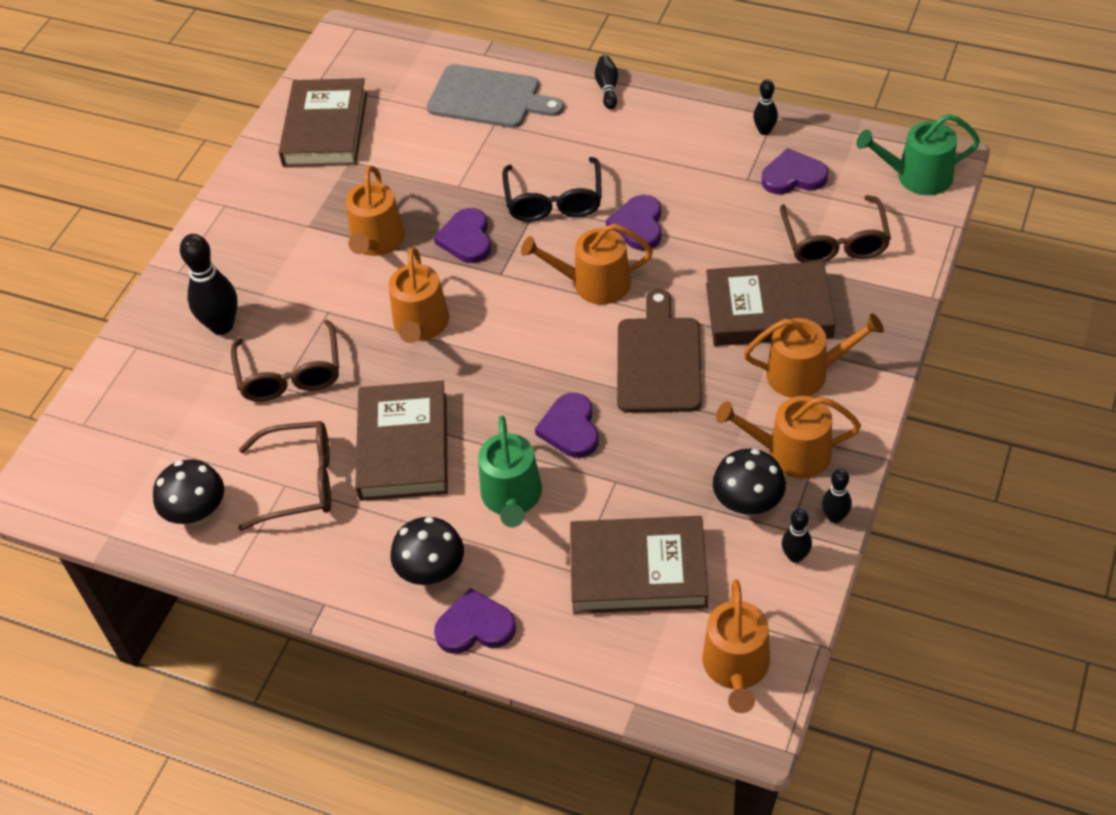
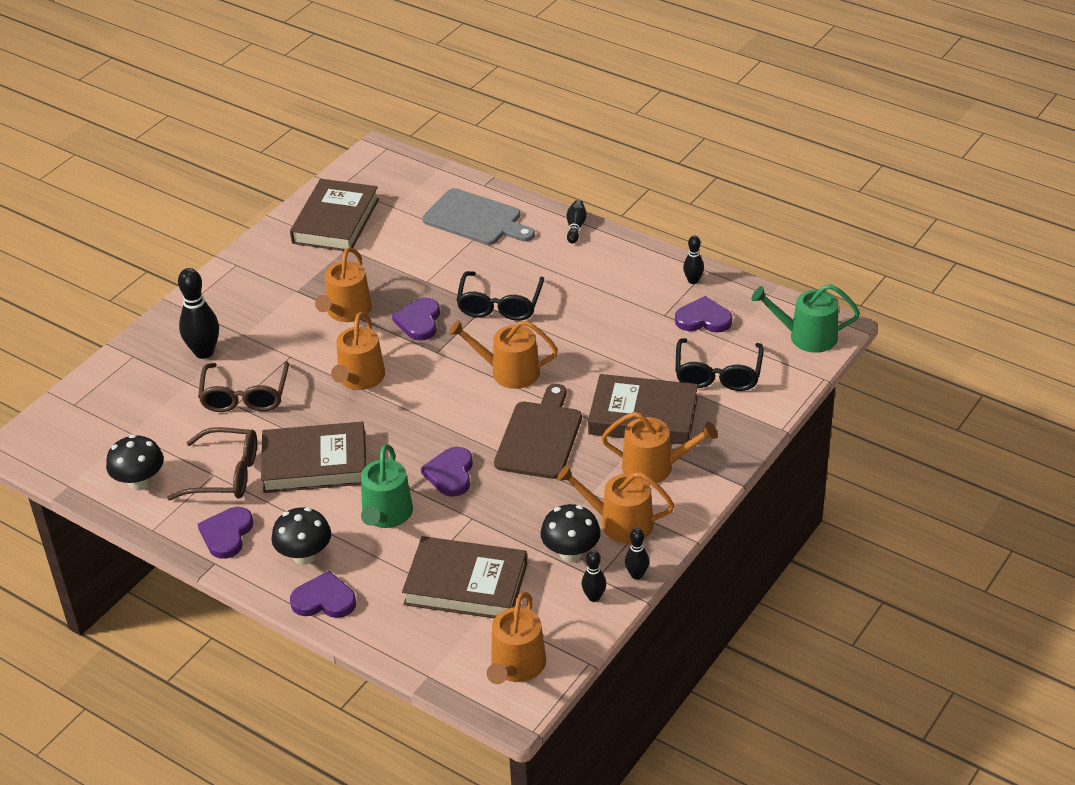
camera: 10 degrees right, 10 degrees down
(403, 446) = (315, 463): brown book -> brown book turned 75 degrees clockwise
(638, 225) = (561, 335): purple heart -> purple heart (227, 534)
(835, 242) = (718, 374): brown glasses -> black glasses

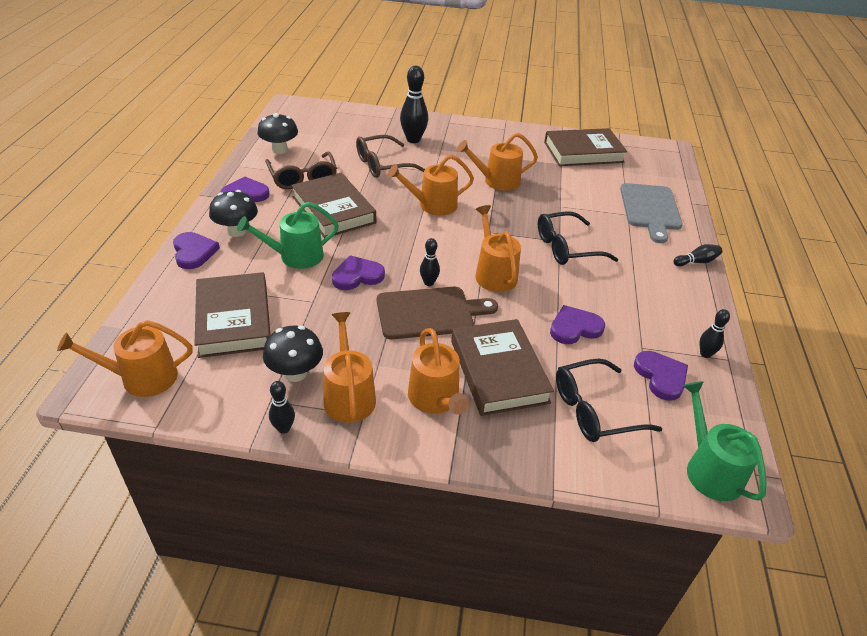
camera: 60 degrees right, 0 degrees up
(419, 321) = (514, 214): purple heart -> purple heart (574, 328)
(594, 597) = (244, 405): black bowling pin -> black bowling pin (429, 283)

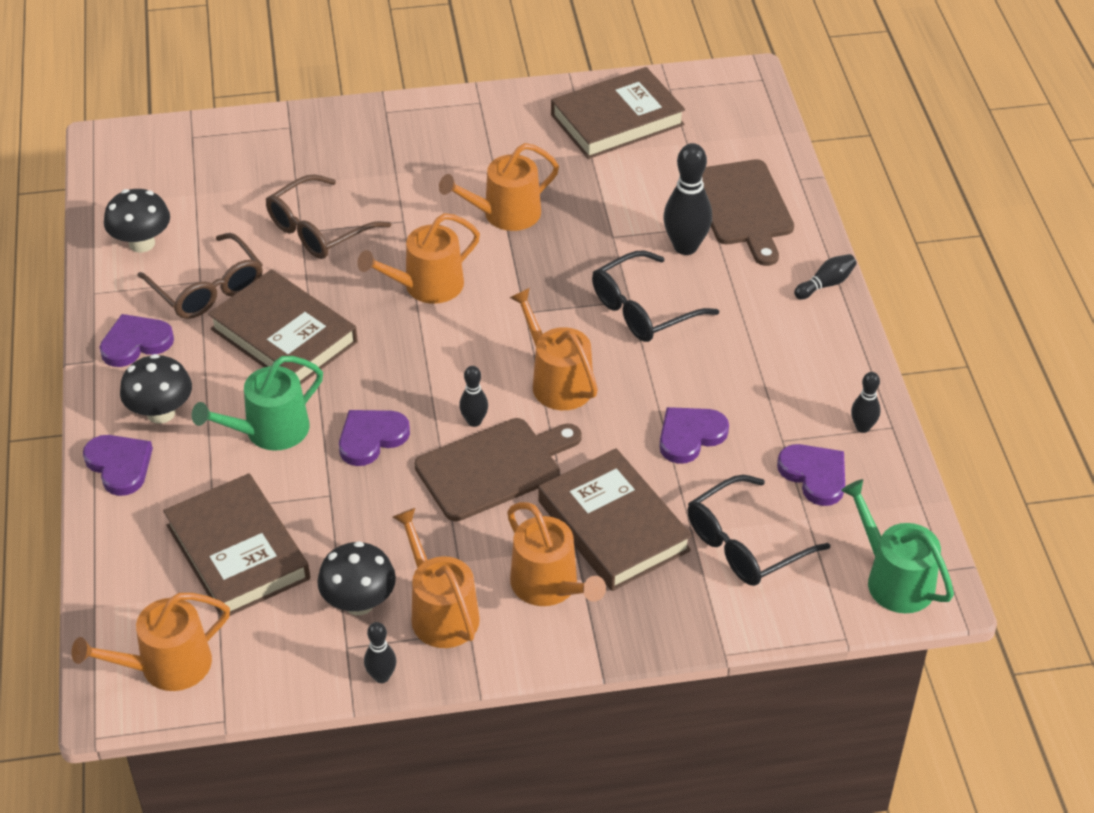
camera: 15 degrees left, 5 degrees up
(413, 139) = (344, 165): black bowling pin -> black bowling pin (685, 247)
(650, 209) = (743, 207): grey cutting board -> brown cutting board

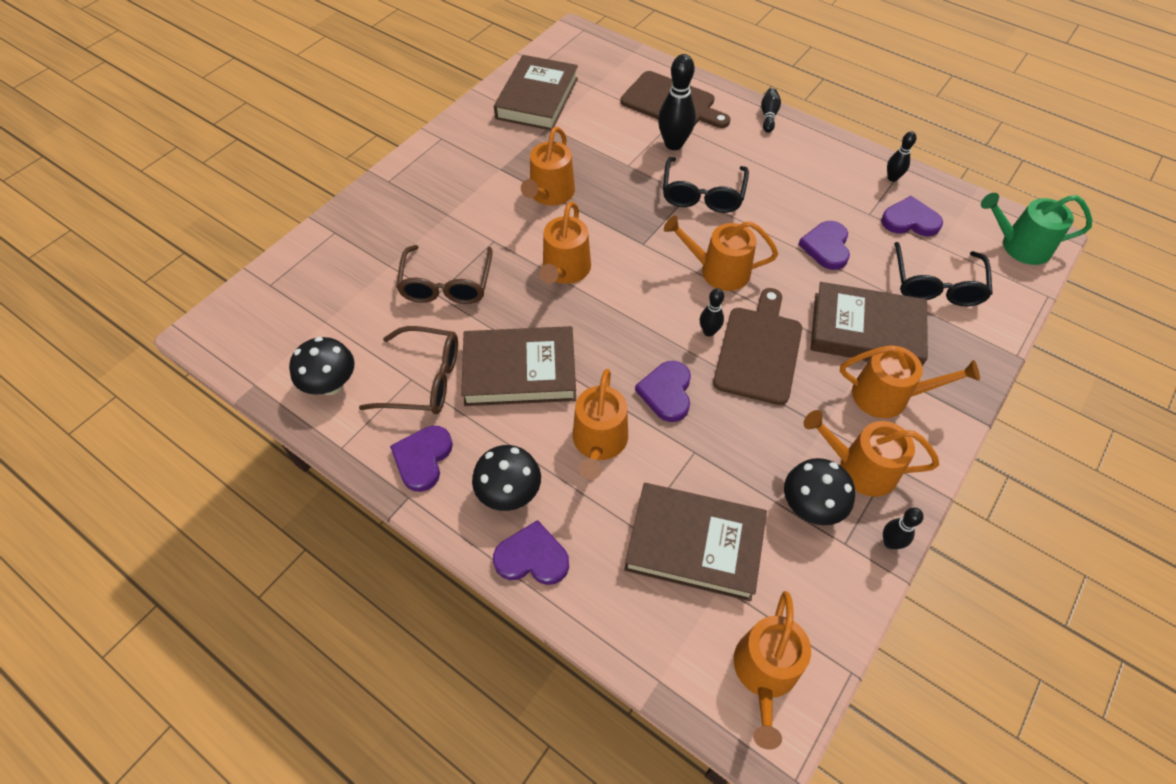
camera: 45 degrees left, 10 degrees up
(269, 431) = (599, 442): green watering can -> orange watering can

